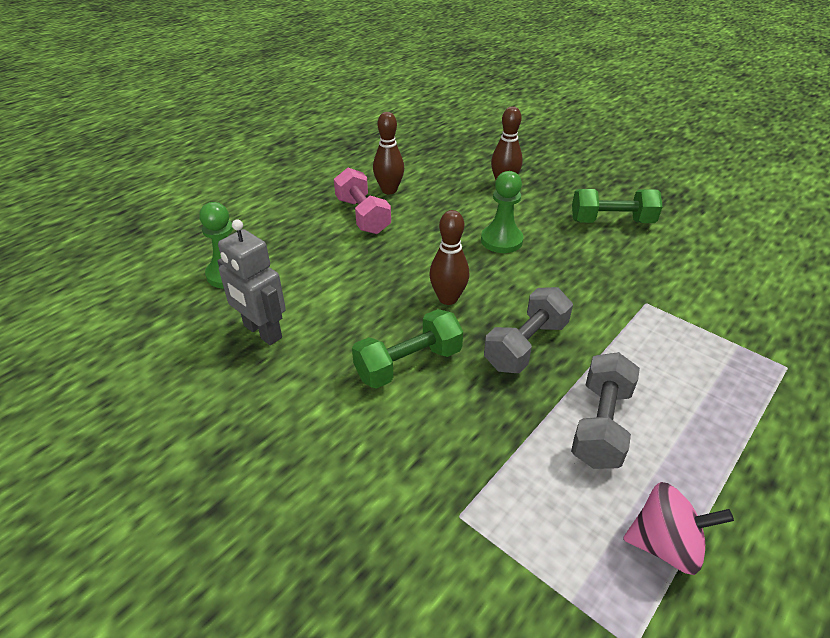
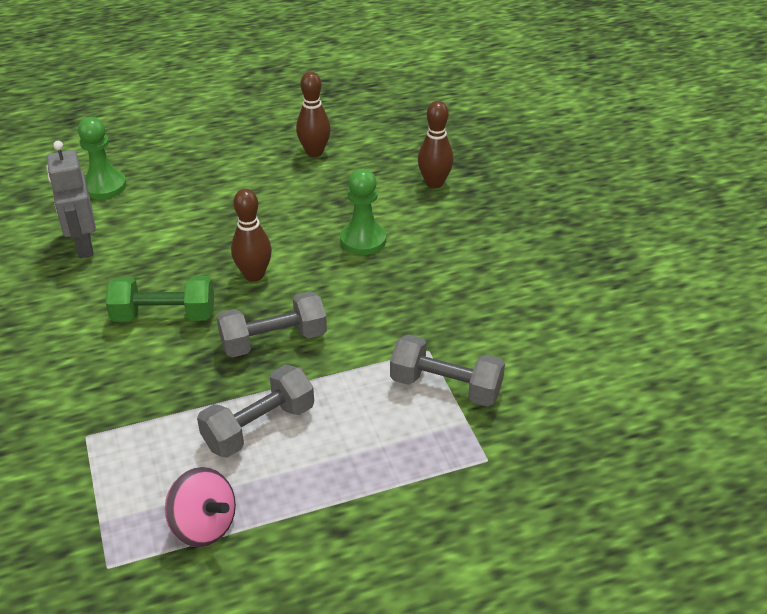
camera: 30 degrees right, 0 degrees up
(362, 216) = (263, 170): pink dumbbell -> none
(611, 221) = (498, 261): green dumbbell -> none
(691, 324) = (446, 386): none -> grey dumbbell

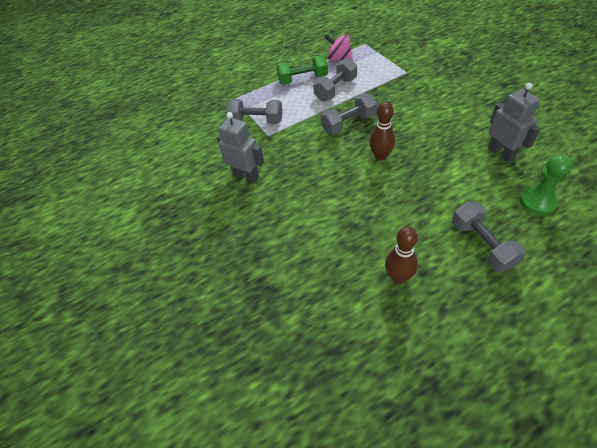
camera: 175 degrees right, 10 degrees up
(164, 315) = (414, 123): green dumbbell -> green dumbbell (303, 79)
(206, 161) = (482, 245): none -> grey dumbbell
(363, 240) = (324, 195): green pawn -> none
(434, 183) = (286, 260): brown bowling pin -> none
(475, 287) = (246, 176): none -> grey robot

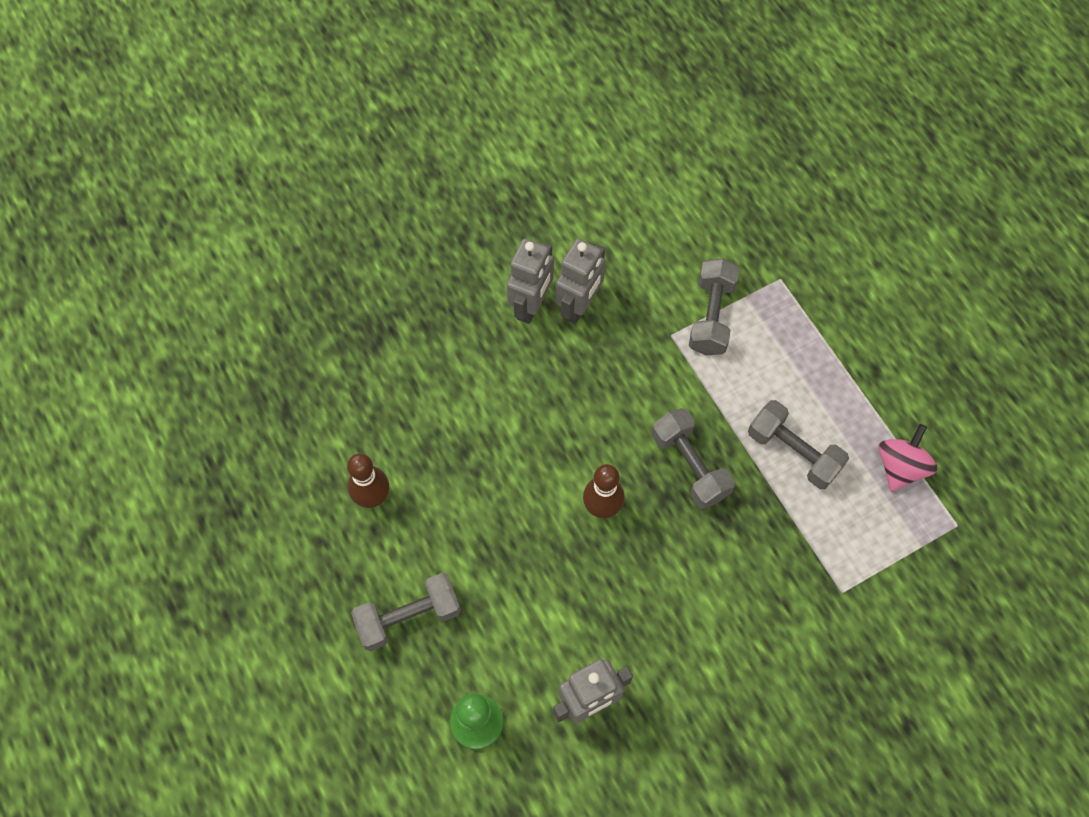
camera: 85 degrees right, 15 degrees up
(244, 199) = (531, 305): none -> grey robot
(303, 79) = (830, 395): green dumbbell -> none

